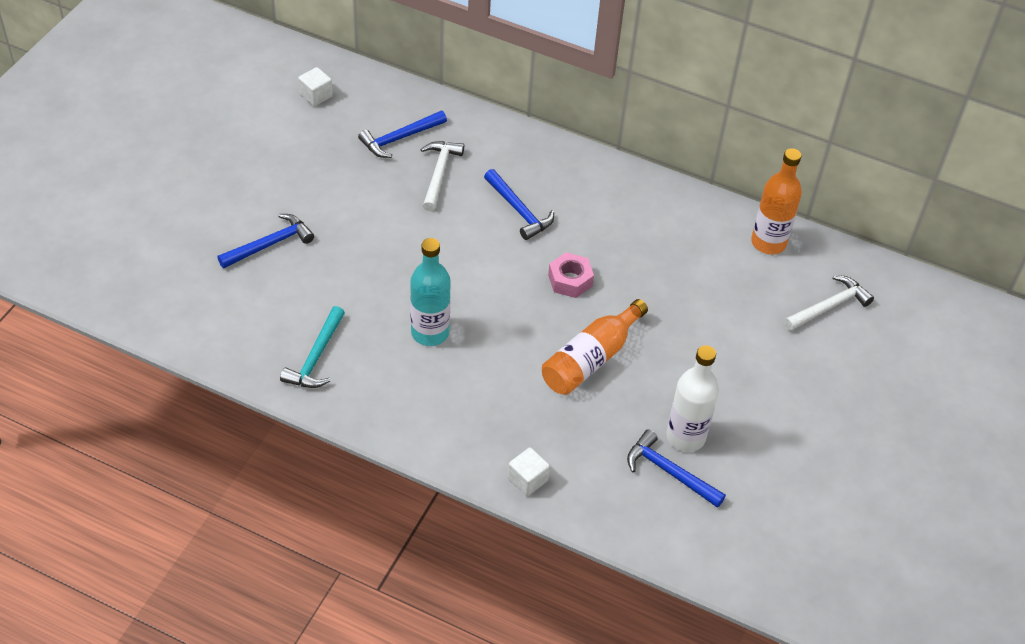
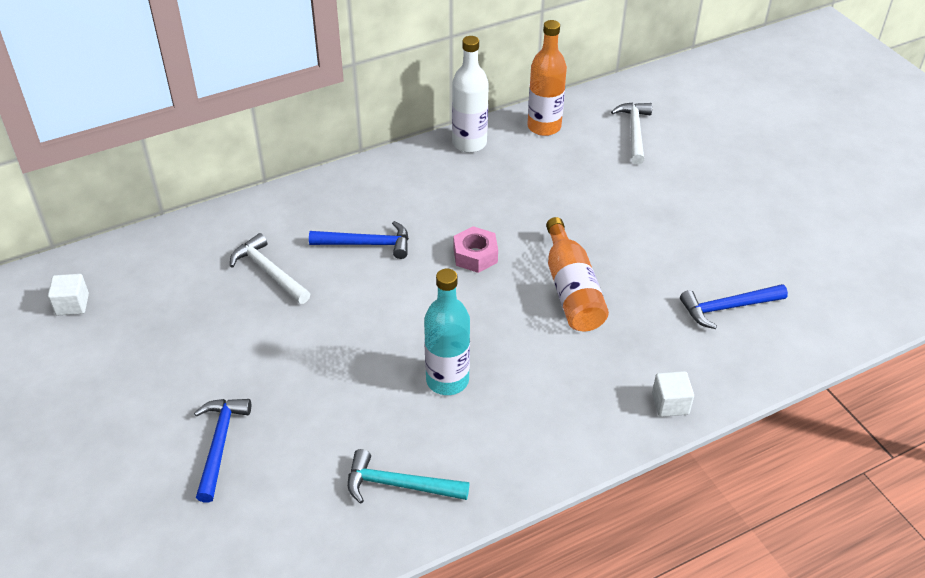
camera: 50 degrees left, 5 degrees down
(316, 357) = (399, 485): turquoise hammer -> turquoise hammer turned 135 degrees clockwise
(399, 138) = (196, 275): blue hammer -> none
(685, 437) = (699, 278): white bottle -> white bottle (469, 143)

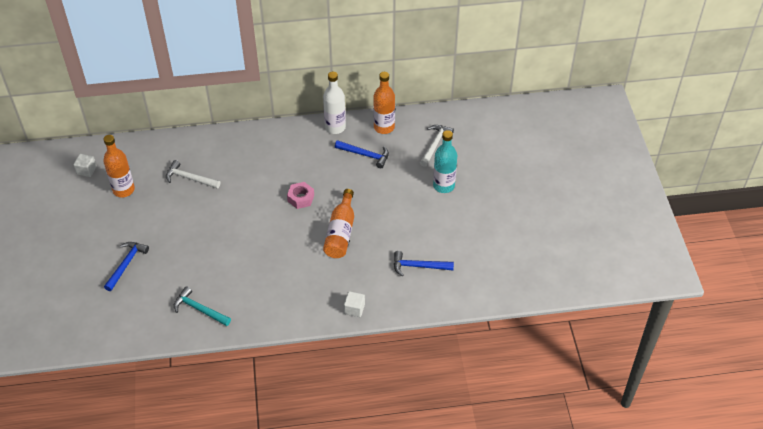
camera: 20 degrees right, 5 degrees up
(157, 319) = (123, 190): none -> orange bottle
(269, 271) = (190, 178): white hammer -> white hammer turned 45 degrees counterclockwise
(367, 244) = (247, 176): blue hammer -> blue hammer (365, 155)
(447, 380) = (249, 264): turquoise bottle -> turquoise bottle (443, 186)

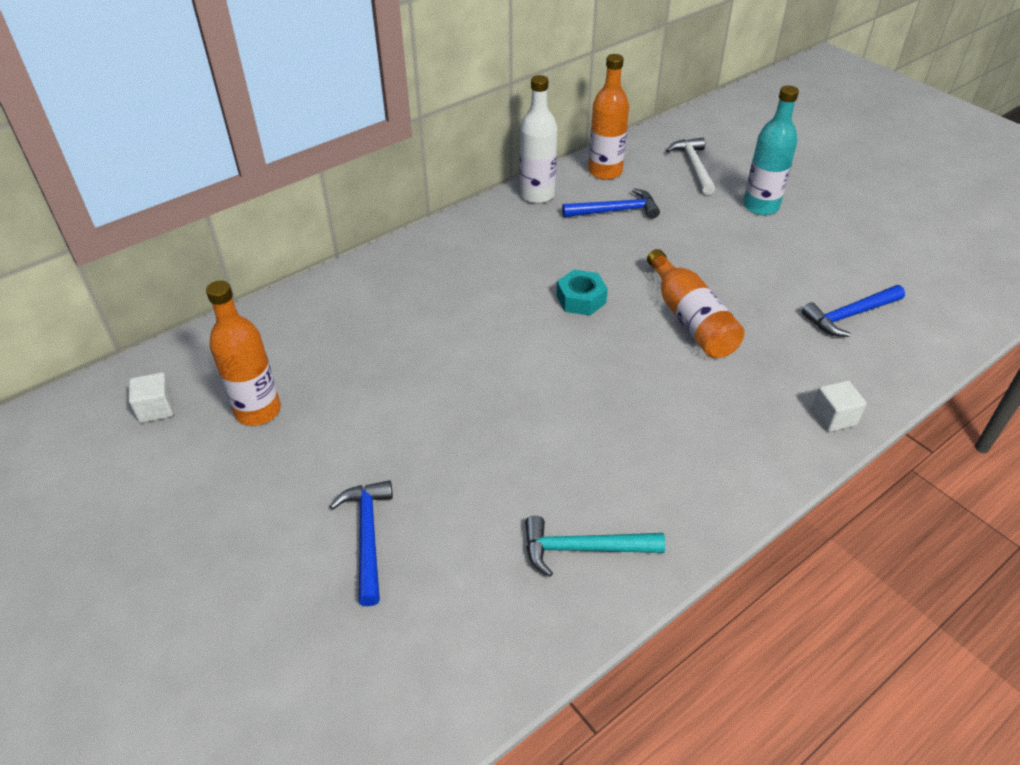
camera: 30 degrees left, 5 degrees down
(190, 178) = (369, 344): white hammer -> none
(301, 198) = (581, 299): pink nut -> turquoise nut

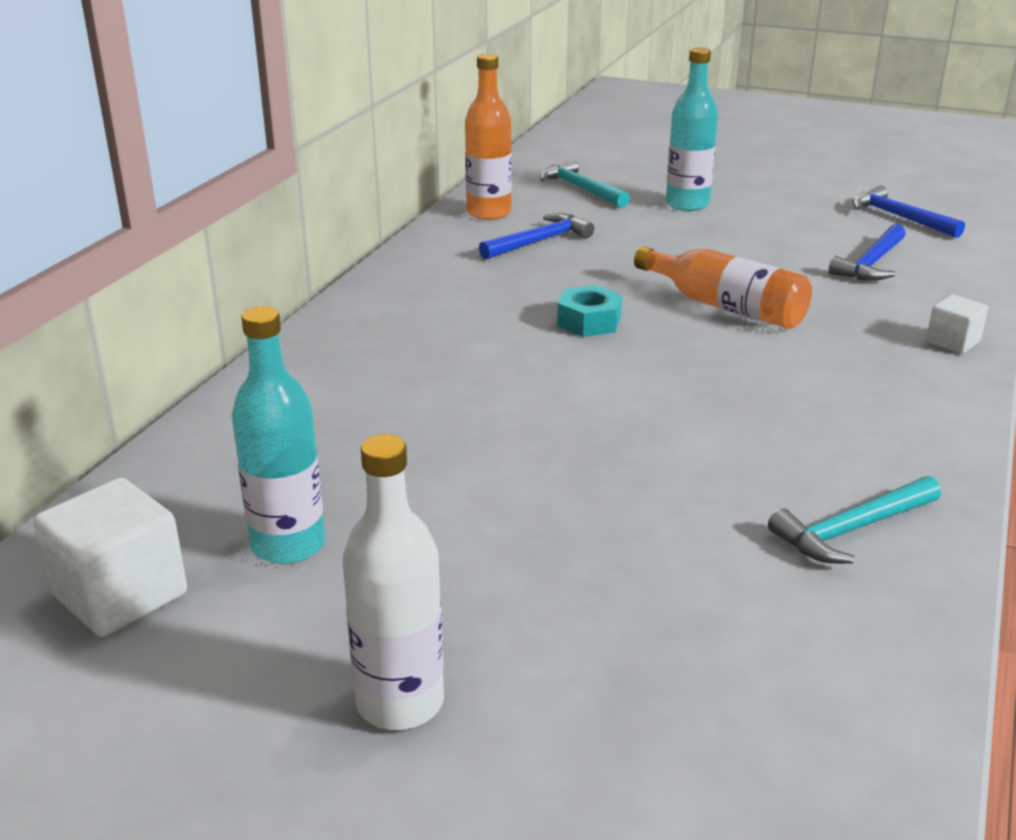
camera: 30 degrees left, 15 degrees down
(156, 408) = (120, 595): white cube -> white cube, size x1.75
(258, 410) = (288, 545): orange bottle -> turquoise bottle
(367, 536) = (590, 615): blue hammer -> blue hammer (899, 217)
(537, 195) = (431, 248): white bottle -> white bottle (400, 702)
(693, 166) = (581, 189): white hammer -> turquoise hammer

